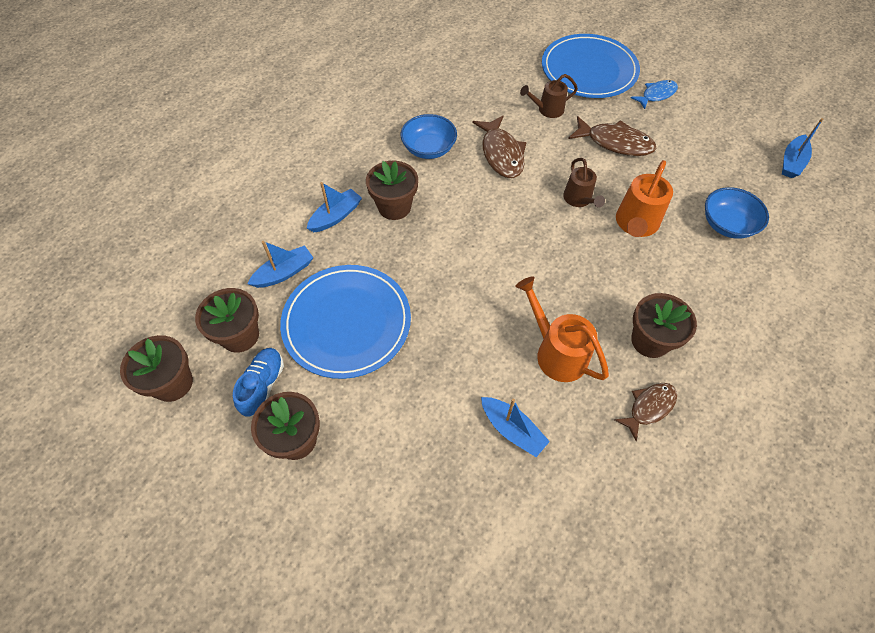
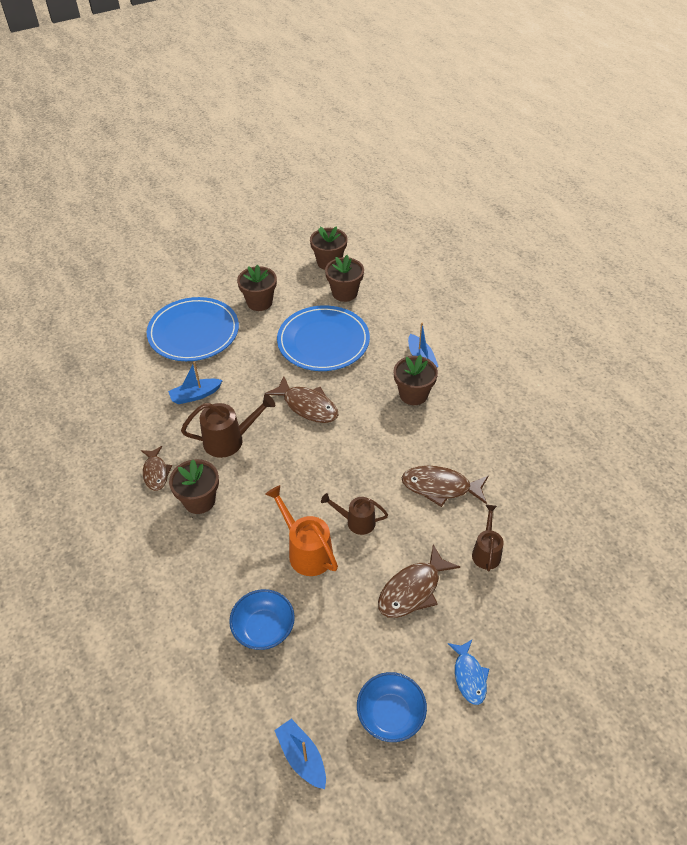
camera: 115 degrees right, 10 degrees down
(263, 385) = (303, 296): blue shoe -> none
(284, 273) = (383, 321): blue boat -> none
(429, 148) = (470, 437): blue bowl -> blue bowl (390, 714)
(462, 296) = (307, 406): none -> brown fish
(555, 352) = (230, 440): orange watering can -> brown watering can
(589, 70) = (538, 626): blue plate -> blue plate (193, 332)

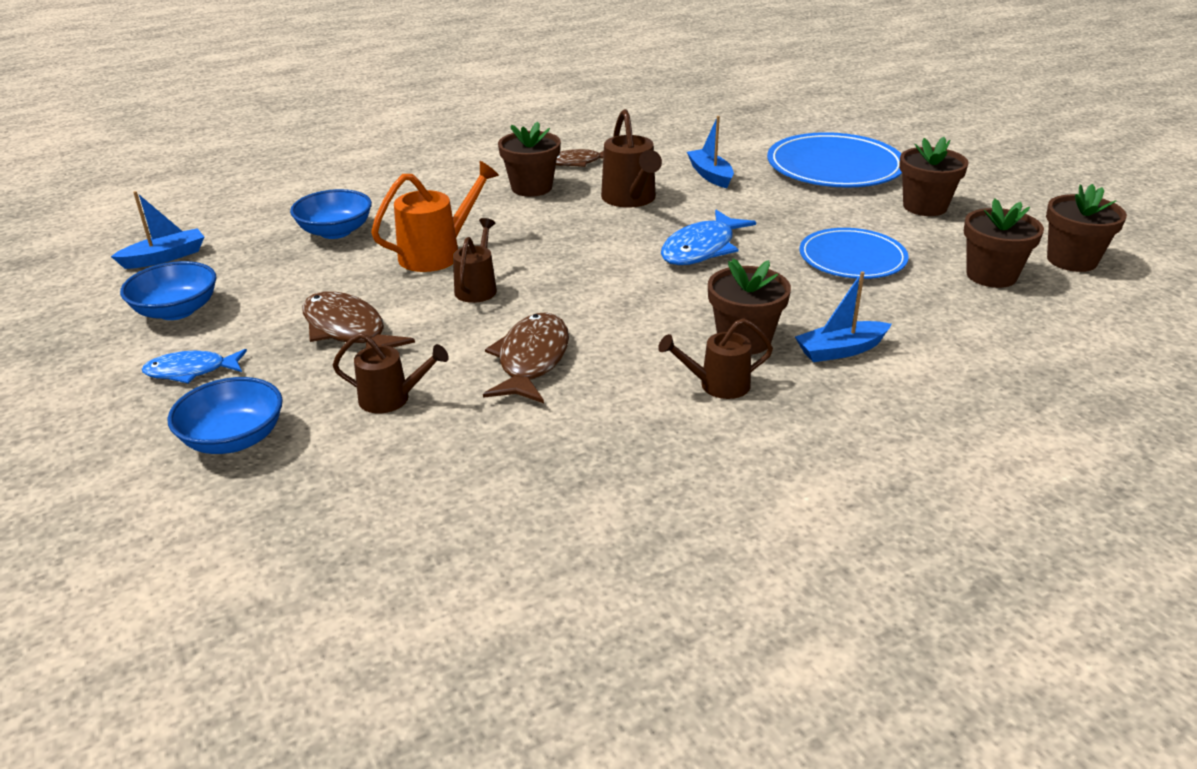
camera: 90 degrees right, 15 degrees down
(307, 406) = (702, 249): brown fish -> blue fish
(323, 341) = (852, 258): blue plate -> blue plate, size x0.66
(457, 408) = (717, 385): none -> brown watering can
(536, 627) = (234, 439): none -> blue bowl

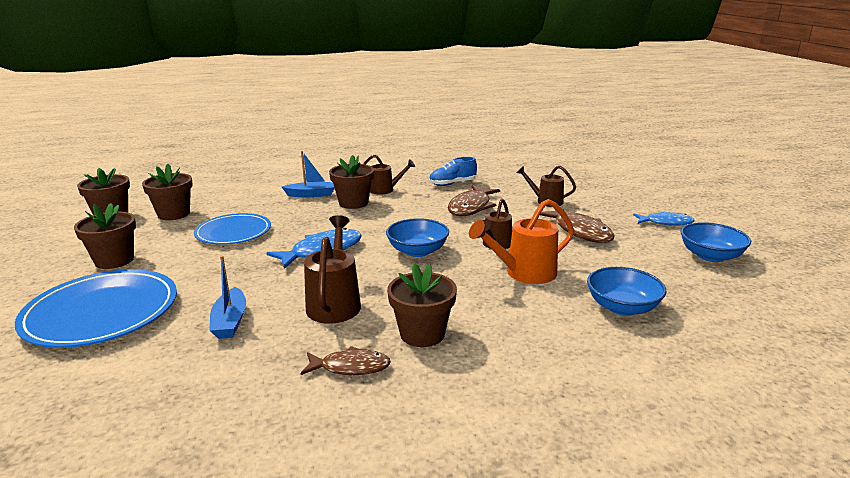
camera: 165 degrees left, 10 degrees down
(165, 257) = (771, 302): blue boat -> none
(234, 439) = (619, 196): blue bowl -> blue bowl (417, 251)
(592, 429) = (452, 184): none -> blue shoe

